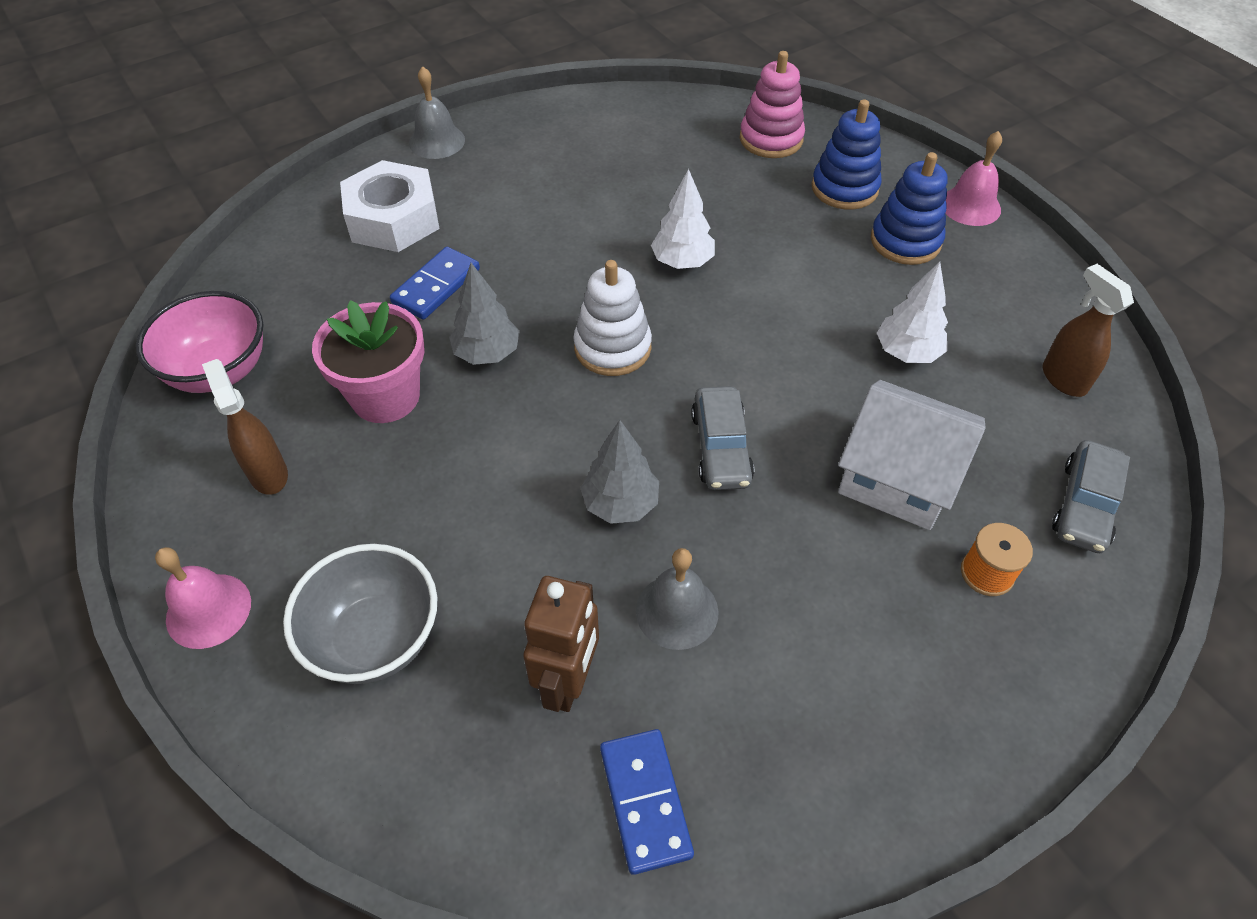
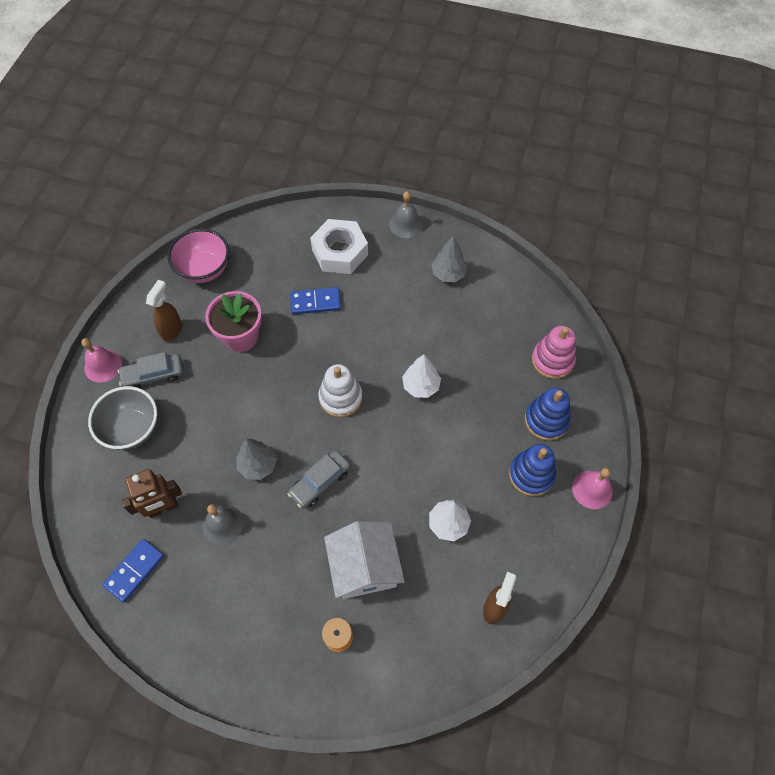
camera: 50 degrees right, 10 degrees up
(487, 353) = (295, 353): grey tree -> grey tree (448, 274)
(1084, 505) = (414, 660): grey car -> grey car (153, 375)

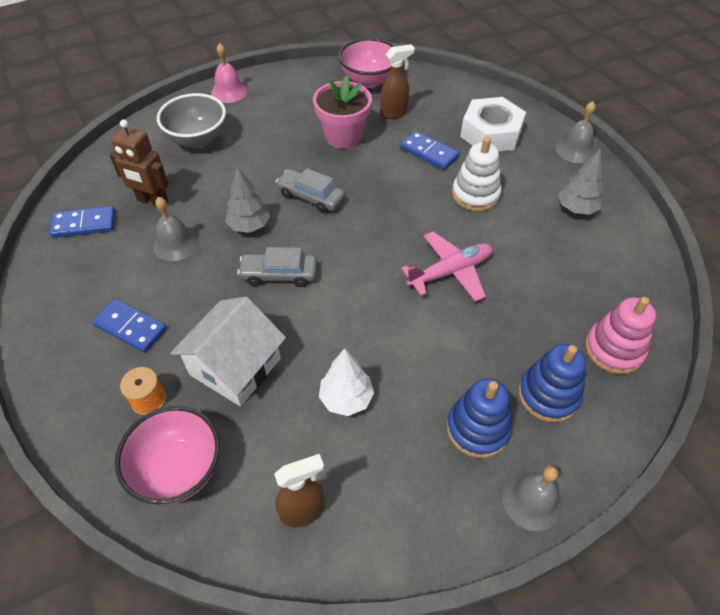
camera: 45 degrees right, 10 degrees down
(153, 375) = (253, 118): grey car -> grey car (311, 197)
(172, 330) = (299, 101): brown spray bottle -> brown spray bottle (394, 113)
(268, 607) = (130, 327): none -> blue domino
(340, 398) = (369, 229): white stacking toy -> white stacking toy (475, 194)
(405, 655) = (179, 470): none -> pink bowl
(421, 386) = (450, 272): white tree -> pink plane
(592, 489) = (531, 501): pink bell -> grey bell

